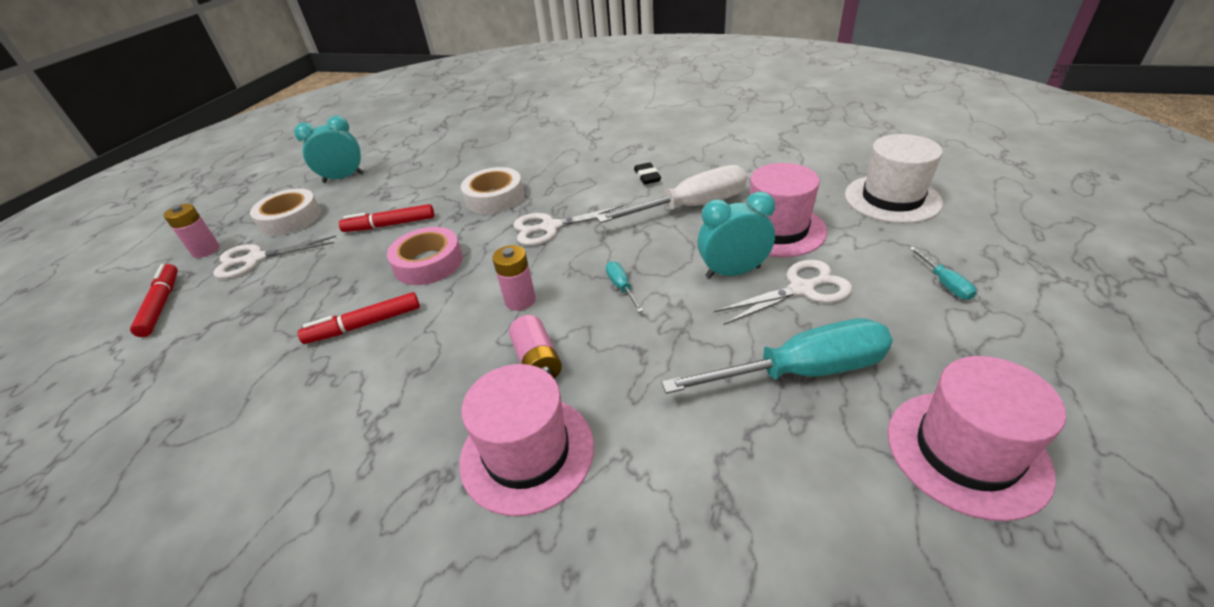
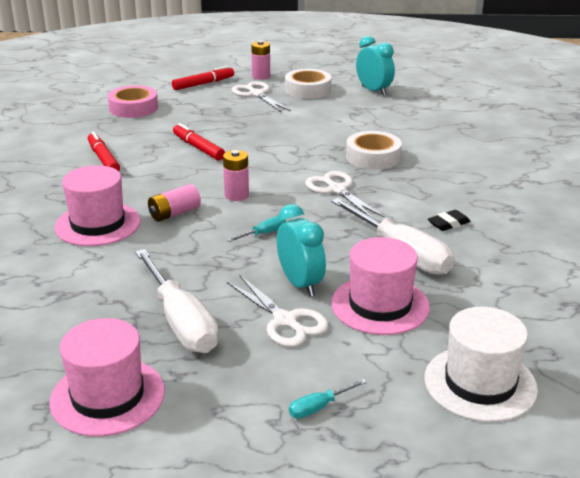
camera: 70 degrees right, 10 degrees down
(390, 225) = (314, 126): red marker -> red marker (103, 159)
(428, 263) = (270, 152): pink tape -> pink tape (133, 108)
(801, 371) = (181, 322): turquoise screwdriver -> white screwdriver

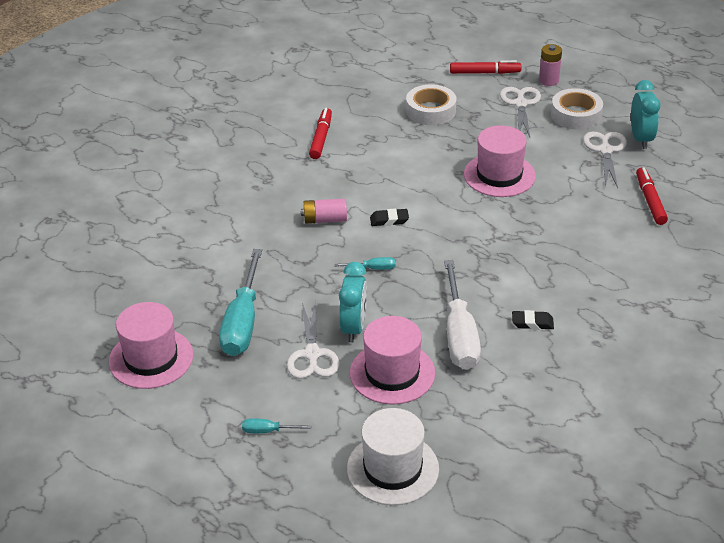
camera: 35 degrees right, 10 degrees up
(98, 224) = (261, 207): pink hat -> pink hat (499, 175)
(133, 108) = (395, 84): pink tape -> none
(181, 322) = (243, 322): white screwdriver -> turquoise screwdriver
(198, 148) = (407, 154): red marker -> red marker (650, 201)
(236, 195) = (389, 220): pink battery -> black eraser
(337, 190) = (476, 248): white scissors -> white scissors (605, 150)
(373, 157) = (548, 223): white tape -> white tape (431, 111)

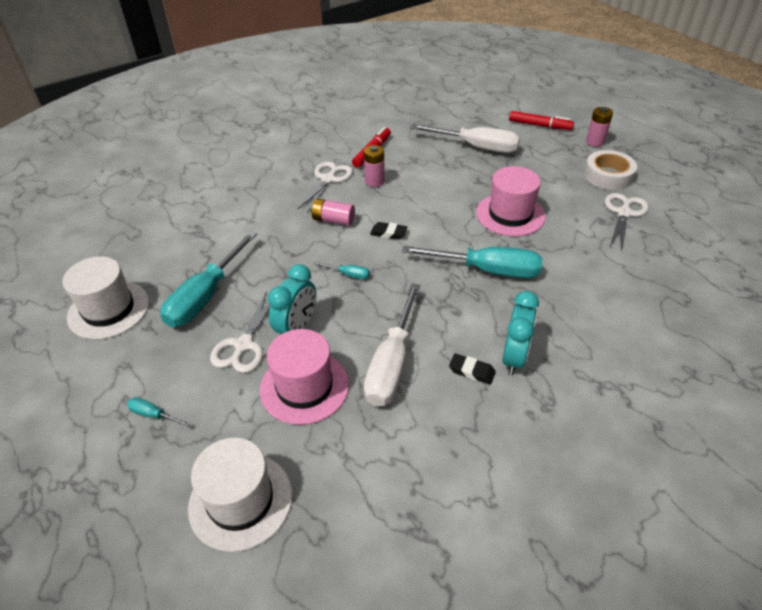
camera: 20 degrees right, 5 degrees up
(151, 358) = (108, 309): pink hat -> white hat
(343, 170) = (374, 181): none -> pink battery
(431, 111) = (476, 147): white tape -> white screwdriver
(503, 233) = (487, 270): none -> turquoise screwdriver
(520, 104) = (560, 156): white scissors -> white scissors (328, 179)
(641, 139) = (664, 209): turquoise clock -> turquoise clock (514, 357)
(650, 201) = (651, 271): red marker -> none

